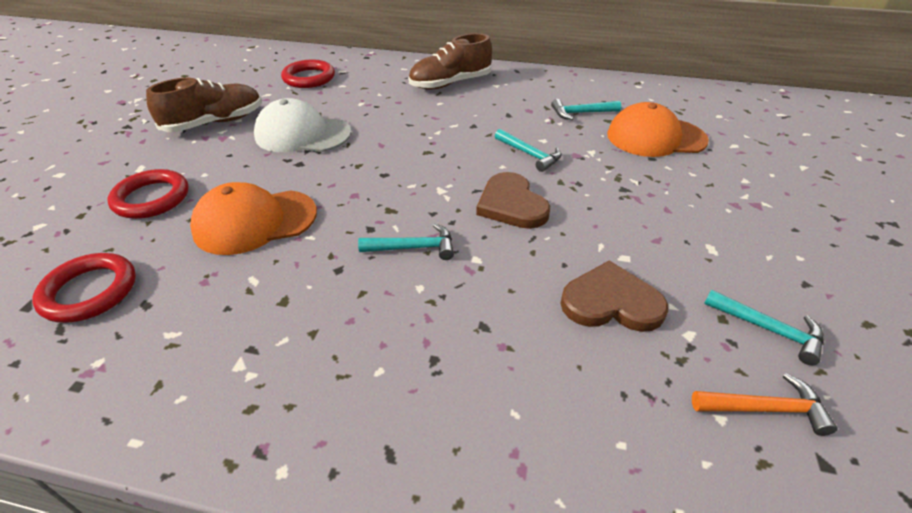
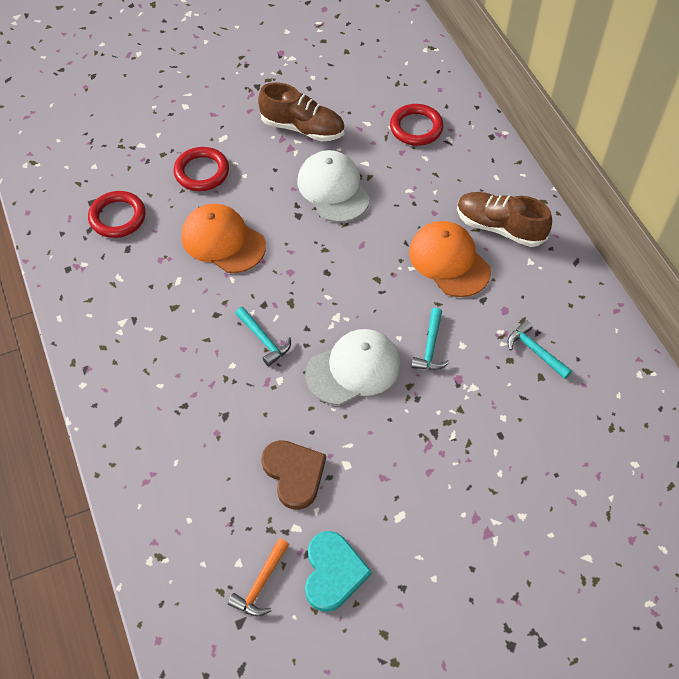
camera: 55 degrees right, 15 degrees up
(511, 204) = (353, 369): brown heart -> white cap
(655, 137) = (540, 425): orange cap -> orange cap (449, 261)
(765, 408) = (261, 584): orange hammer -> orange hammer turned 60 degrees clockwise
(768, 329) = (333, 572): turquoise hammer -> turquoise heart

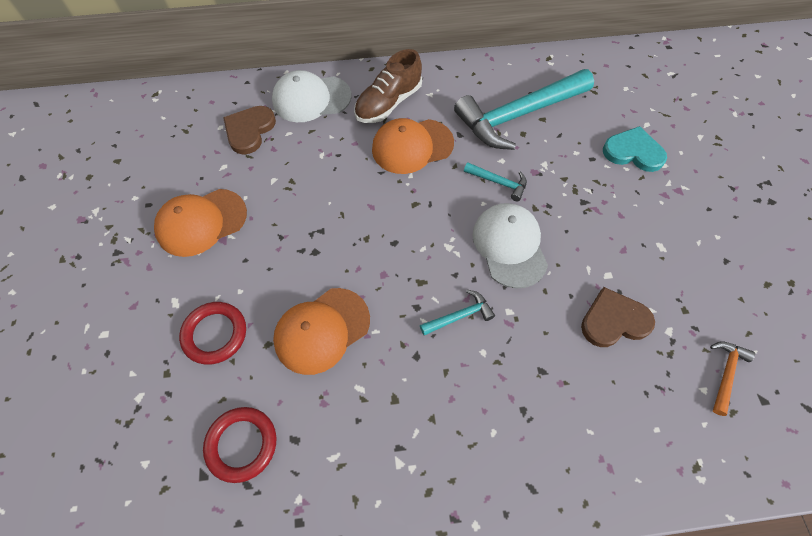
camera: 75 degrees left, 5 degrees up
(261, 584) = (725, 373): orange hammer -> orange hammer turned 105 degrees counterclockwise
(302, 128) = (201, 222): brown shoe -> orange cap
(333, 189) = (294, 214): white cap -> white cap (311, 99)
(333, 572) = (713, 310): turquoise heart -> turquoise heart (633, 152)
(416, 128) = (249, 130): red ring -> brown heart
(535, 351) = (518, 115): turquoise hammer -> turquoise hammer, size x2.37

